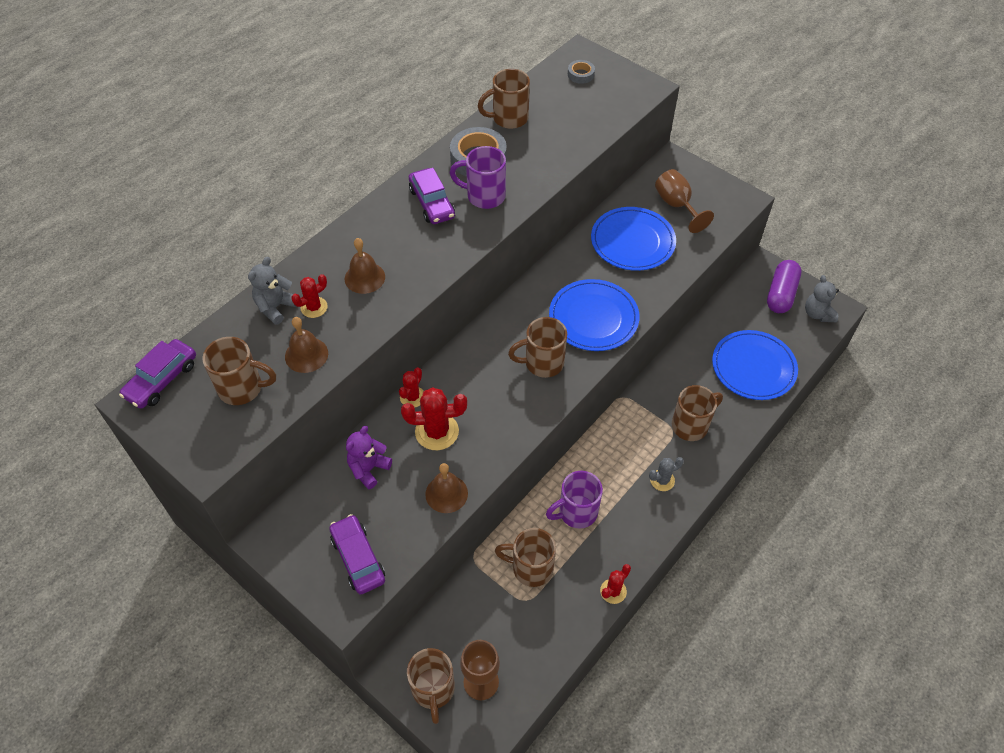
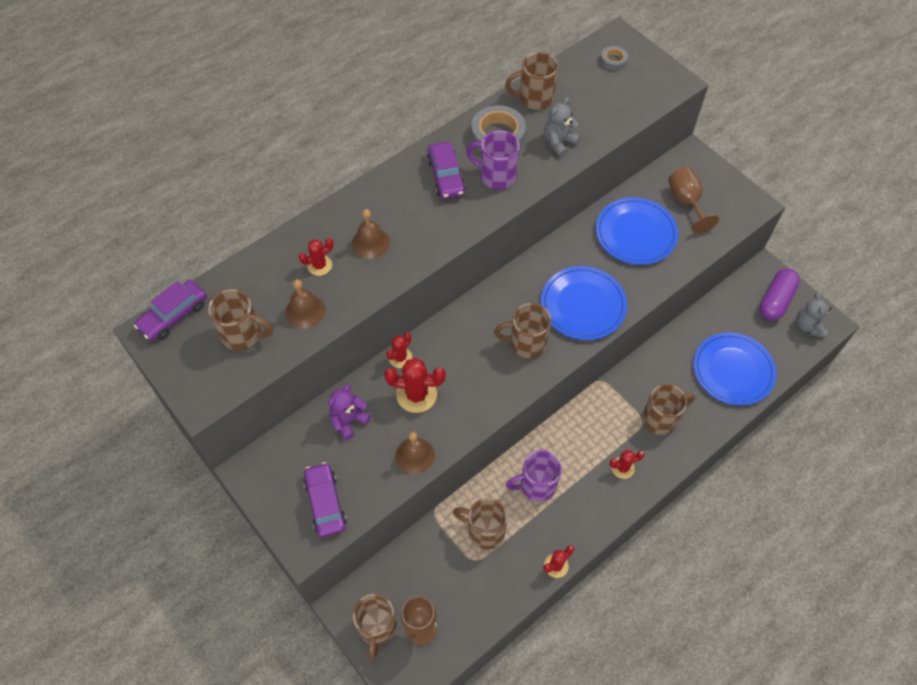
camera: 10 degrees right, 5 degrees up
(275, 307) = (285, 260): grey teddy bear -> grey teddy bear (559, 143)
(662, 480) = (622, 468): grey cactus -> red cactus

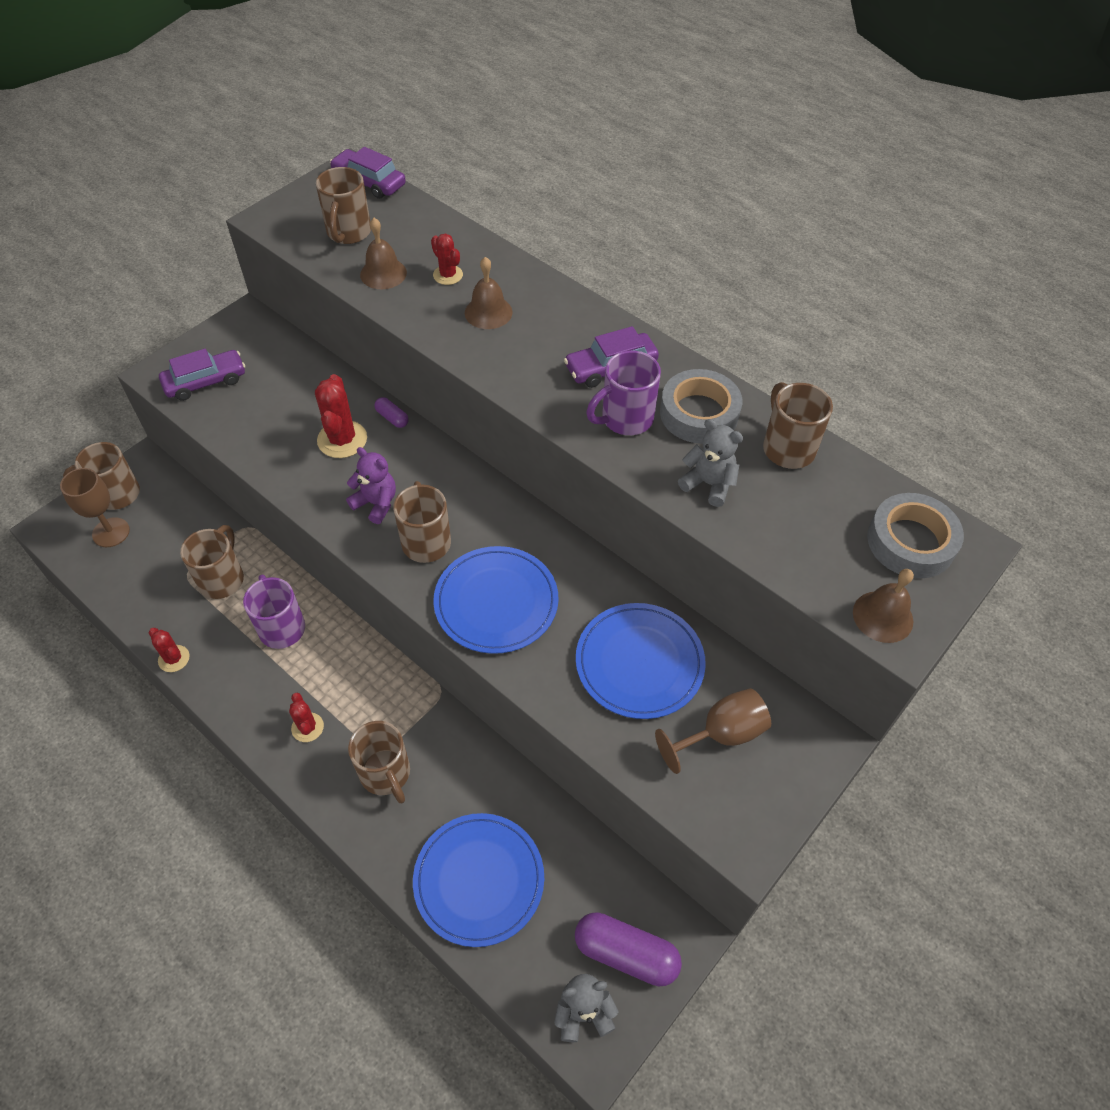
camera: 80 degrees right, 5 degrees down
(349, 420) = (306, 385): purple teddy bear -> purple teddy bear (376, 503)
(400, 357) = (392, 418): red cactus -> purple capsule
(415, 455) = (261, 448): brown bell -> brown bell (883, 616)
(496, 176) = (625, 419): purple mug -> purple mug turned 135 degrees counterclockwise
(613, 61) = (910, 542): grey tape -> grey tape, size x1.93

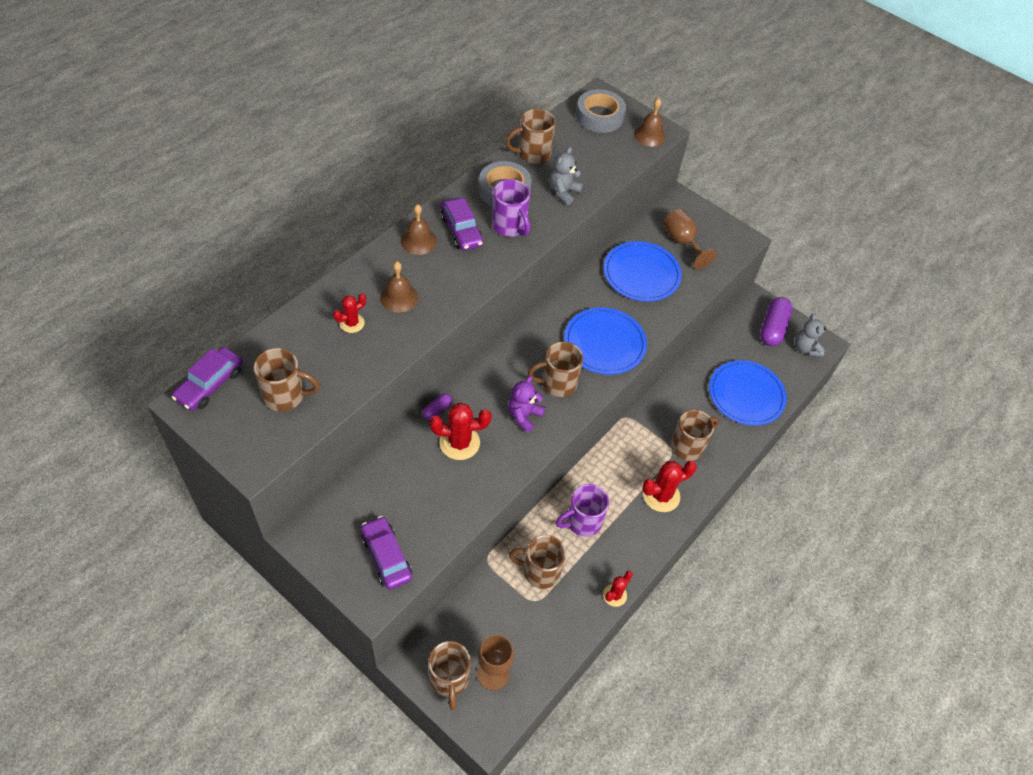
camera: 95 degrees left, 0 degrees up
(307, 727) = (661, 495): red cactus -> red cactus, size x1.67
(383, 273) = (345, 367): brown bell -> brown bell (418, 241)

